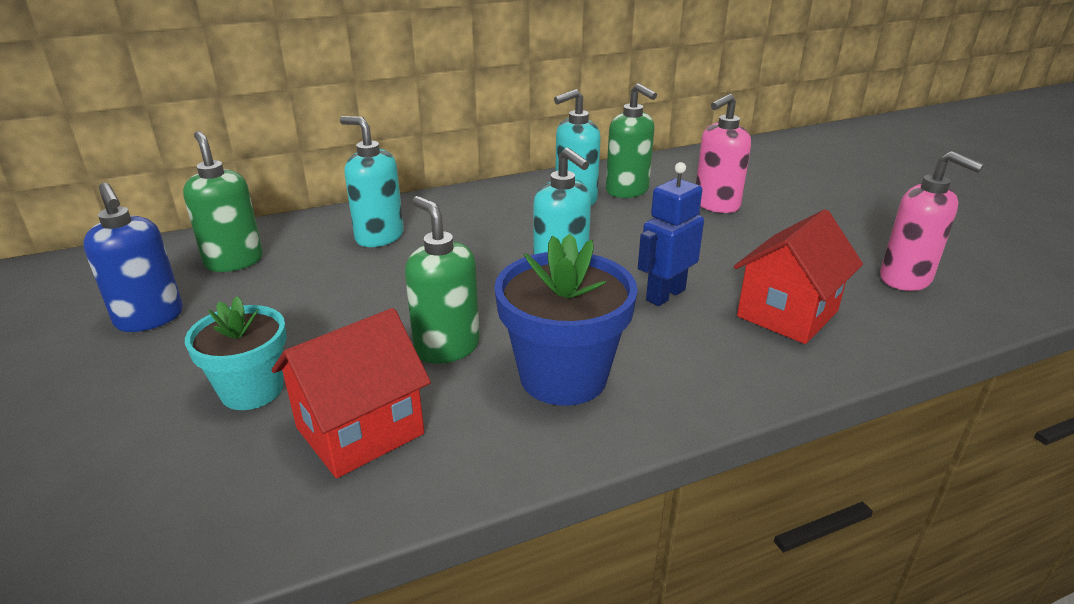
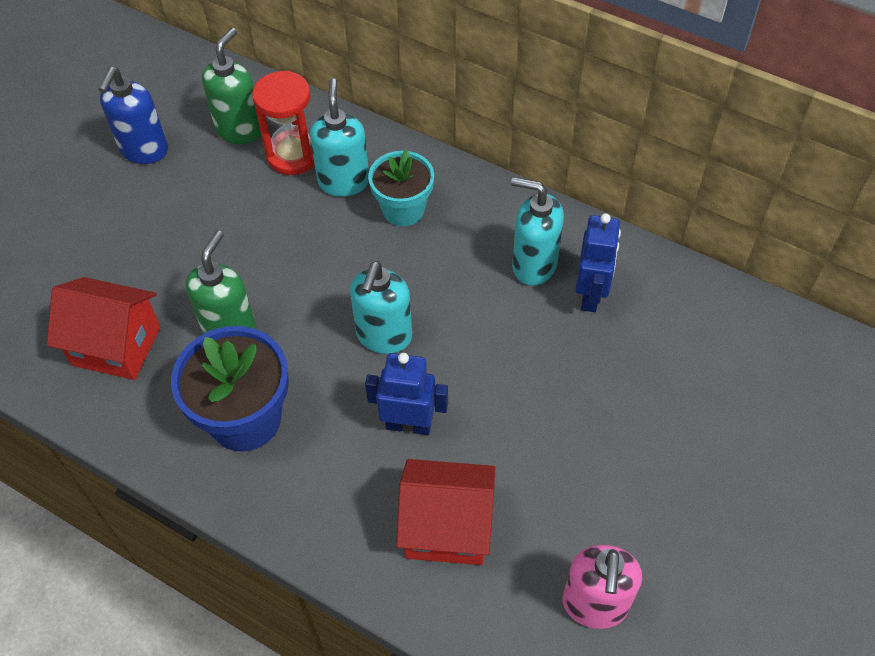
camera: 55 degrees right, 25 degrees up
(252, 390) = (115, 264): turquoise flower pot -> turquoise flower pot (403, 209)
(311, 248) = (293, 155): none -> red hourglass
(627, 191) = (591, 295): green soap dispenser -> blue robot
(716, 205) = (626, 382): pink soap dispenser -> none

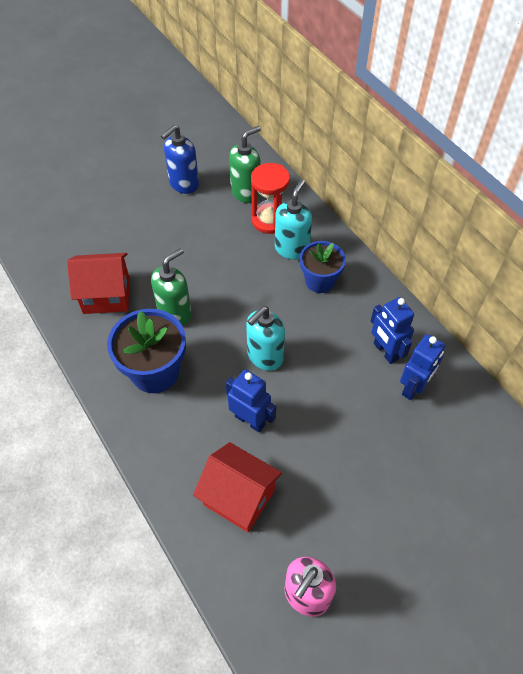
camera: 25 degrees right, 0 degrees up
(116, 346) = (106, 295): red house -> red house turned 45 degrees counterclockwise
(403, 209) = (319, 281): turquoise flower pot -> blue flower pot
(533, 265) = (385, 351): turquoise soap dispenser -> blue robot

